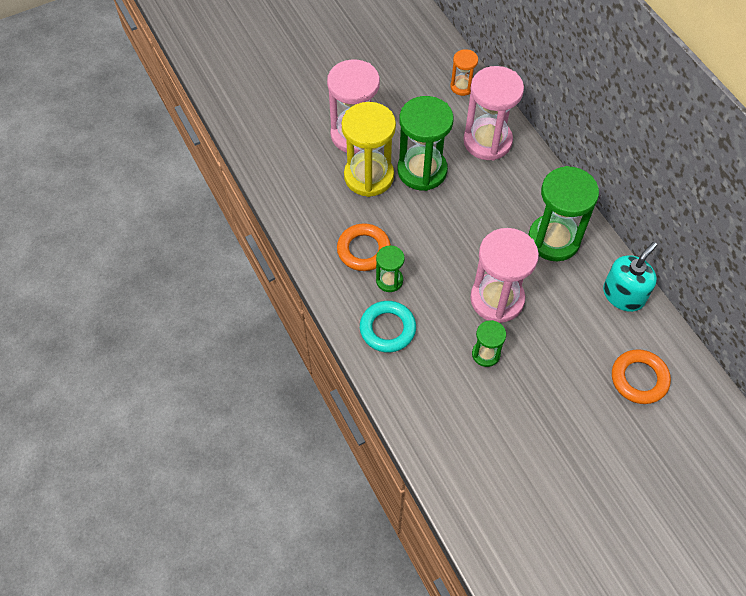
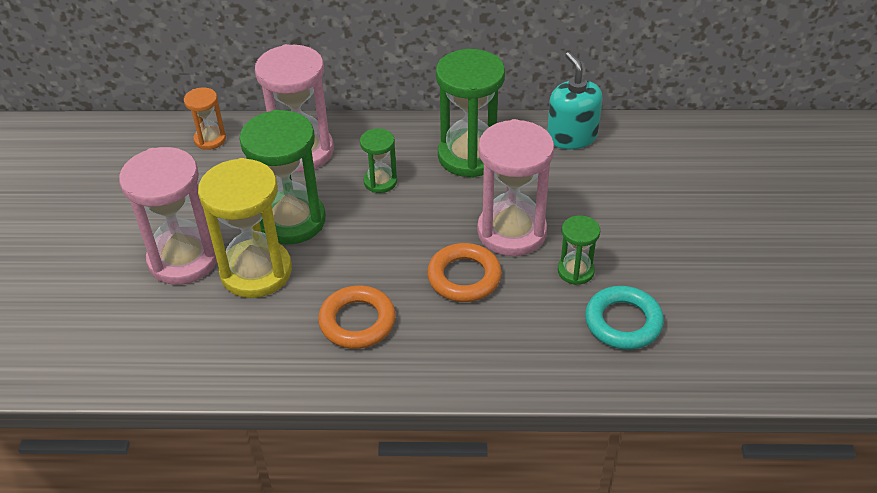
camera: 60 degrees left, 15 degrees down
(387, 329) = (485, 346): turquoise ring -> turquoise ring (623, 322)
(389, 280) = (419, 315): green hourglass -> green hourglass (380, 182)
(639, 379) = (675, 168): orange ring -> orange ring (464, 277)

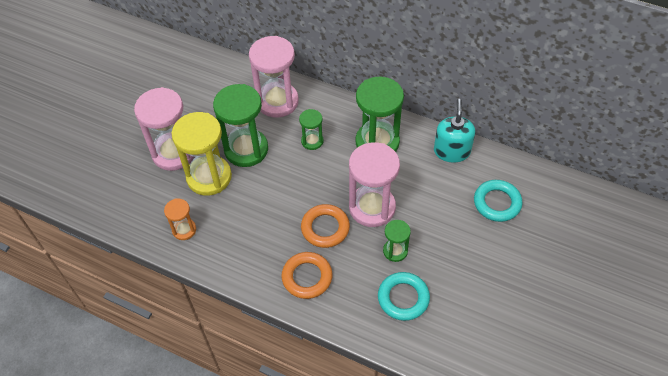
camera: 25 degrees right, 10 degrees up
(210, 139) = (228, 74): orange hourglass -> orange hourglass (184, 230)
(357, 321) = (248, 233): orange ring -> orange ring (307, 277)
(665, 174) = (497, 203): none -> turquoise ring

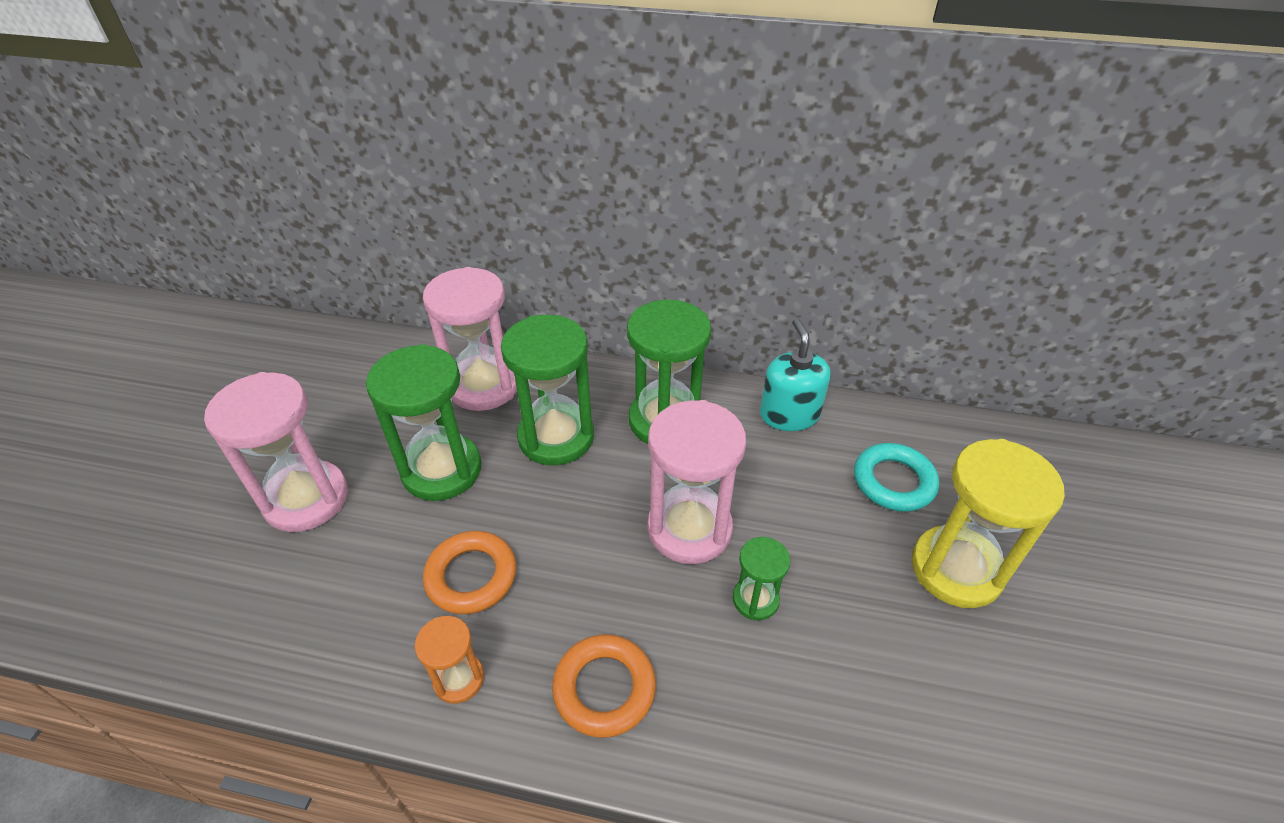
camera: 15 degrees left, 10 degrees down
(184, 230) = (338, 642): orange hourglass -> orange hourglass (458, 679)
(209, 177) = (378, 530): yellow hourglass -> yellow hourglass (956, 569)
(312, 141) = (556, 437): green hourglass -> green hourglass, size x1.97
(325, 228) = (615, 582): orange ring -> orange ring (471, 576)
(403, 298) = (801, 690): turquoise ring -> none

